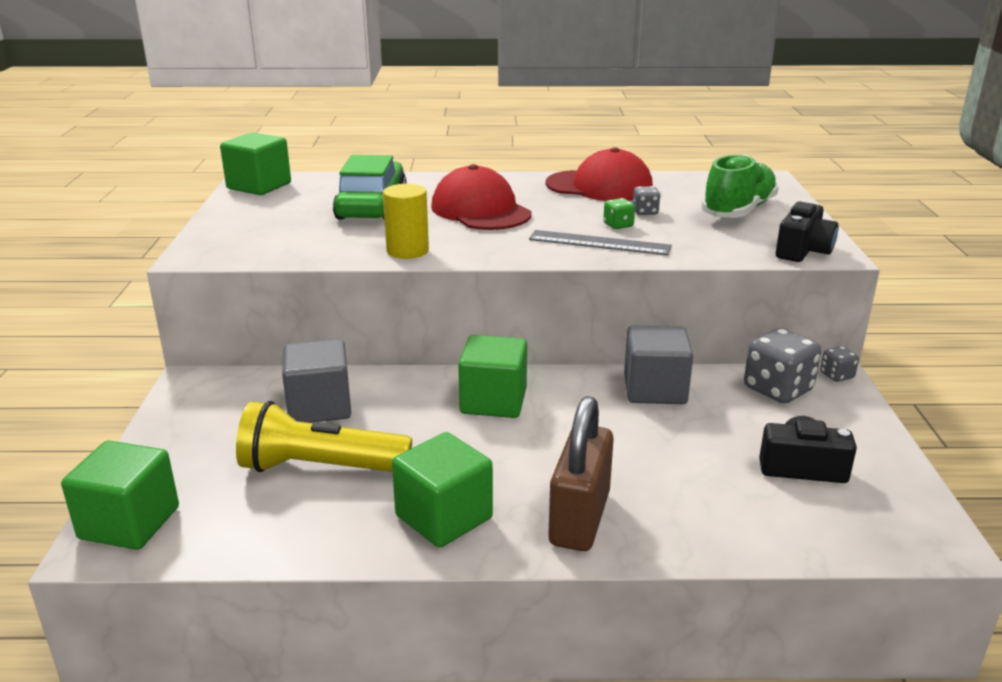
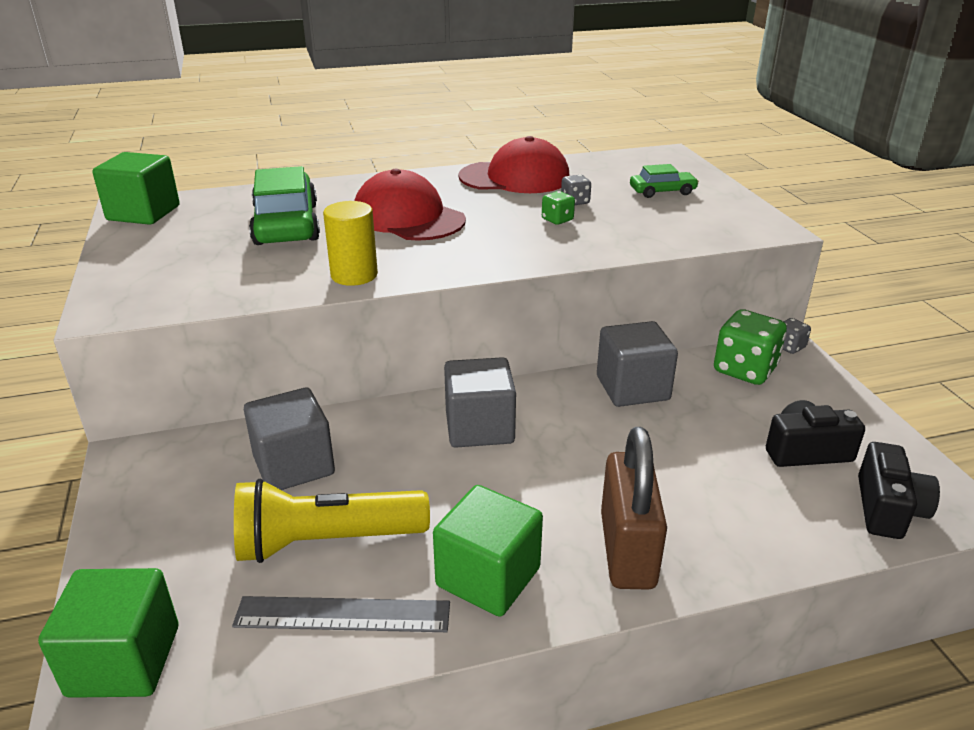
camera: 15 degrees left, 5 degrees up
(493, 401) = (479, 427): green cube -> grey cube
(599, 243) = (550, 242): grey ruler -> grey ruler (342, 615)
(738, 211) = (662, 191): green shoe -> green car
(777, 389) = (744, 370): grey dice -> green dice
(803, 250) = (746, 228): black camera -> black camera (888, 509)

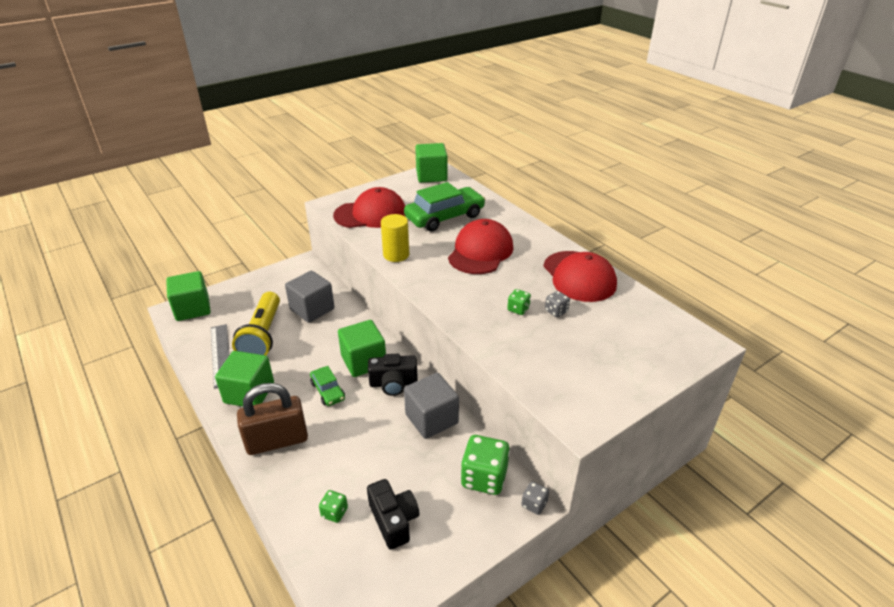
camera: 70 degrees right, 5 degrees up
(199, 278) = (370, 214): none -> red cap
(326, 542) = (263, 336): yellow flashlight -> yellow flashlight turned 150 degrees counterclockwise
(479, 427) = (364, 361): grey cube -> green cube
(662, 191) = (612, 351): green car -> green car (328, 391)
(788, 503) = (334, 512): none -> green dice
(888, 509) = (343, 571): black camera -> black camera (393, 383)

